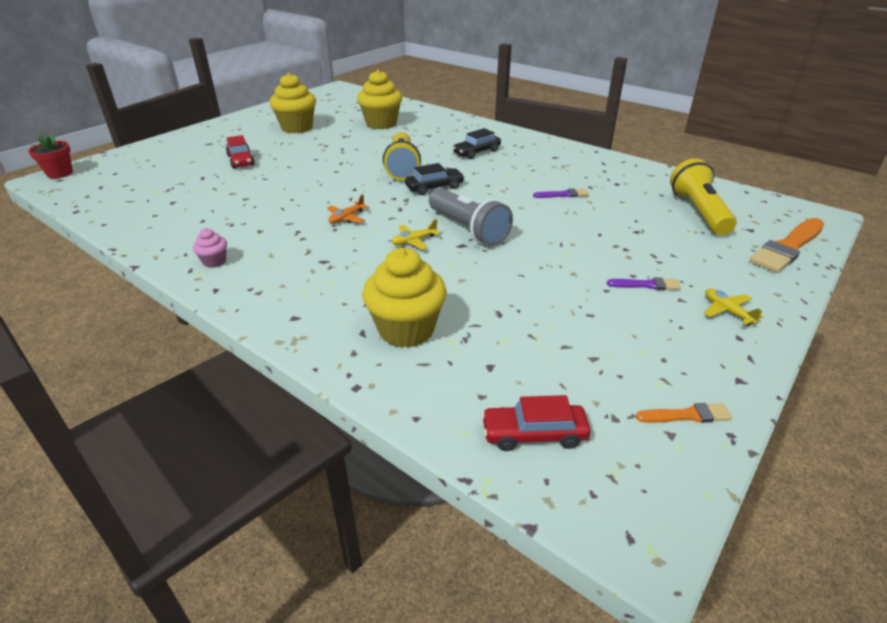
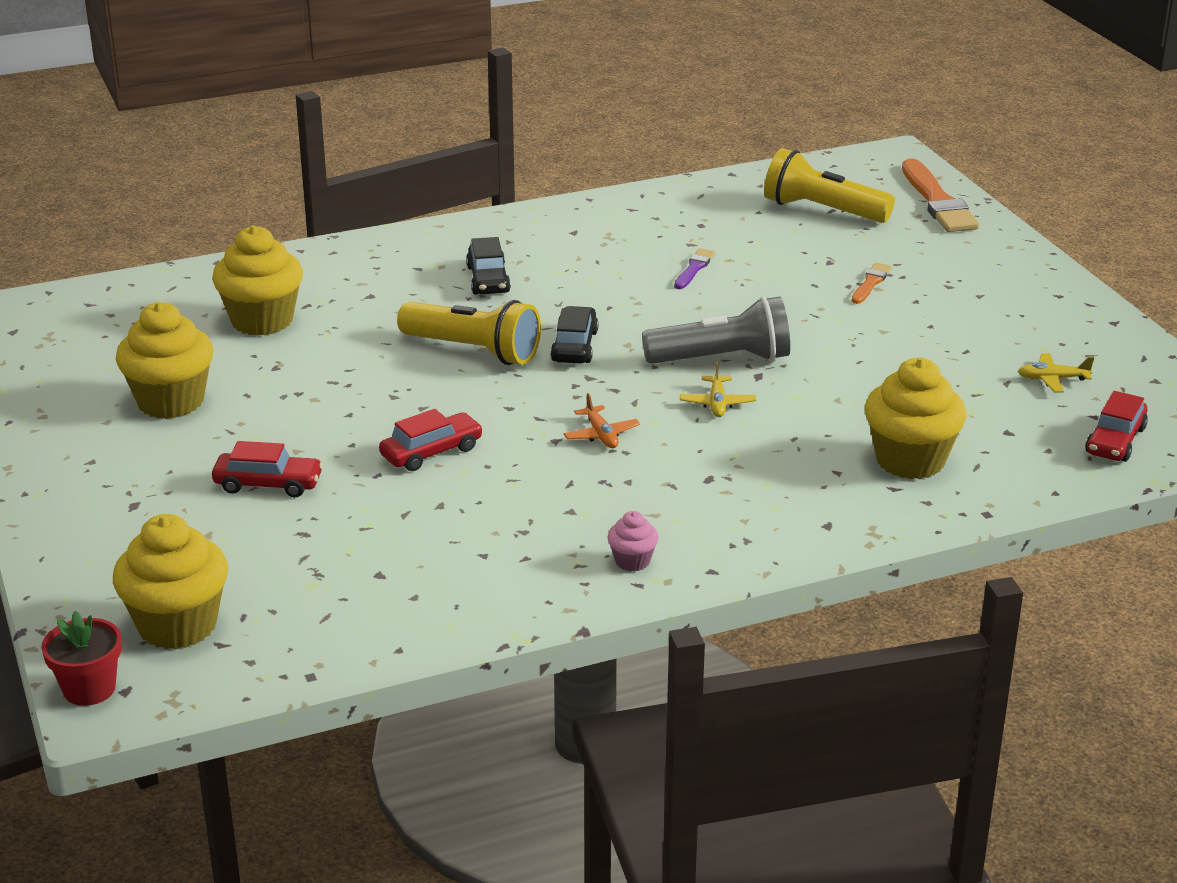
camera: 60 degrees left, 5 degrees down
(113, 175) = (177, 625): none -> yellow cupcake
(294, 183) = (431, 452): none -> red car
(646, 285) = (940, 301): purple brush -> none
(686, 415) = (1139, 364): orange brush -> orange brush (870, 283)
(727, 311) = (1016, 282): yellow plane -> yellow plane (1052, 379)

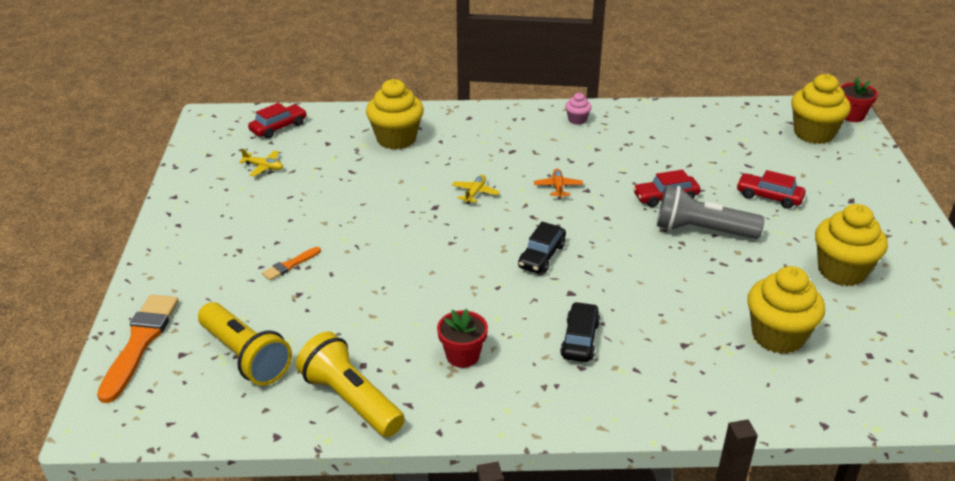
camera: 160 degrees left, 5 degrees up
(473, 351) = (616, 268): yellow flashlight -> yellow flashlight (351, 400)
(606, 247) = (462, 356): none -> red flower pot
(694, 268) = (407, 312): purple brush -> none
(722, 359) = (448, 224): grey flashlight -> grey flashlight (702, 231)

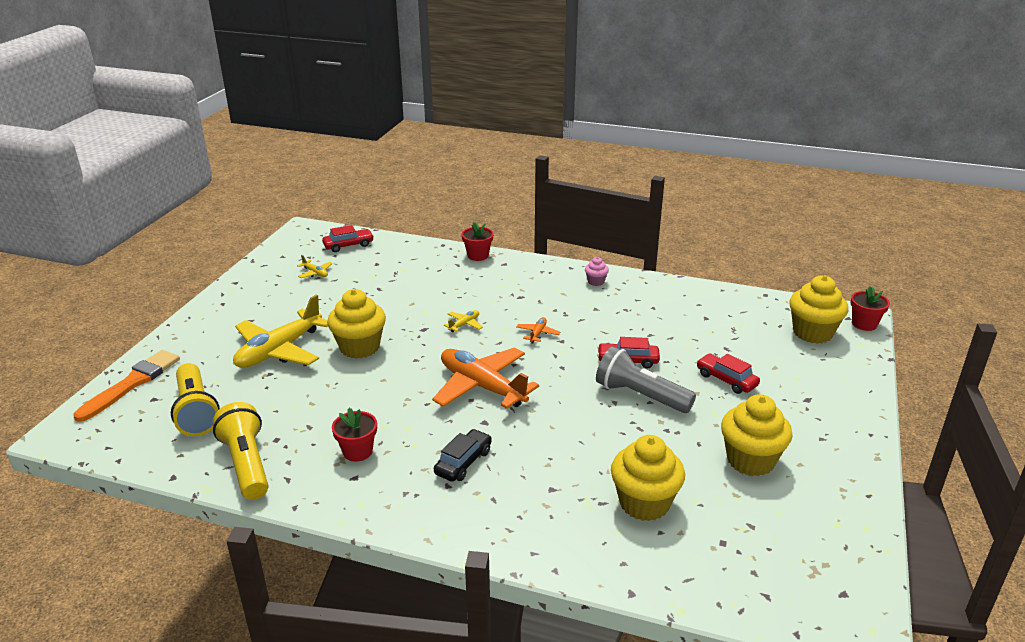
camera: 20 degrees right, 5 degrees down
(290, 265) = (279, 350): orange brush -> yellow plane
(396, 139) = (432, 270): yellow cupcake -> yellow cupcake (359, 347)
(434, 113) = (478, 255): none -> red flower pot
(541, 256) = (482, 386): black car -> orange plane

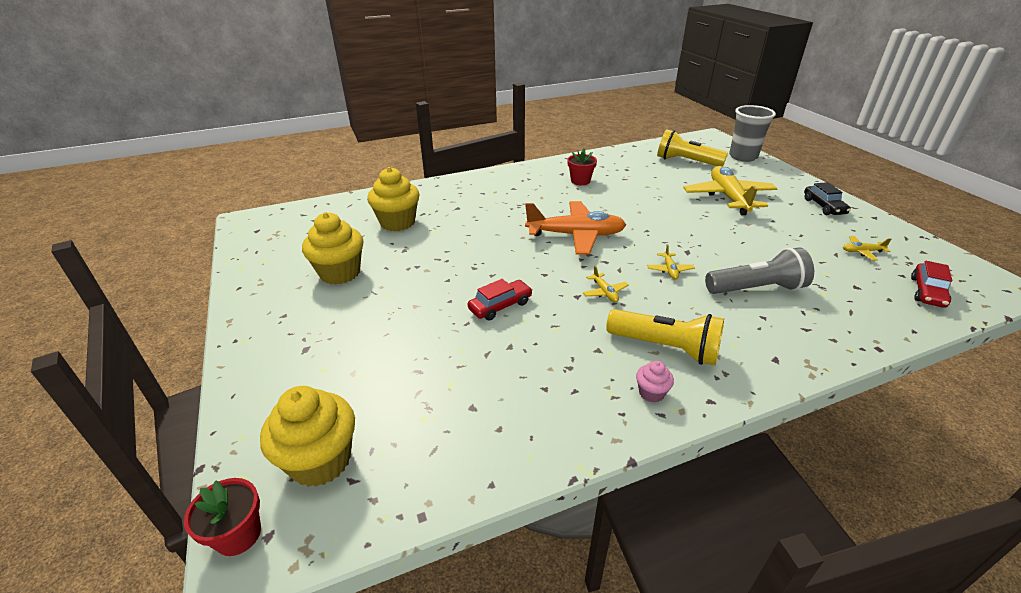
camera: 140 degrees right, 5 degrees up
(132, 383) = (743, 157): orange brush -> grey cup
(247, 464) = (617, 159): yellow flashlight -> yellow flashlight (665, 347)
(359, 347) = (694, 220): yellow cupcake -> none
(463, 462) = (521, 198): black car -> black car (823, 206)
(478, 255) = (819, 354): red flower pot -> none
(537, 334) = (604, 292): orange plane -> yellow plane
(640, 396) = (459, 281): grey flashlight -> grey flashlight (756, 289)
(726, 380) = (396, 331): red car -> none

